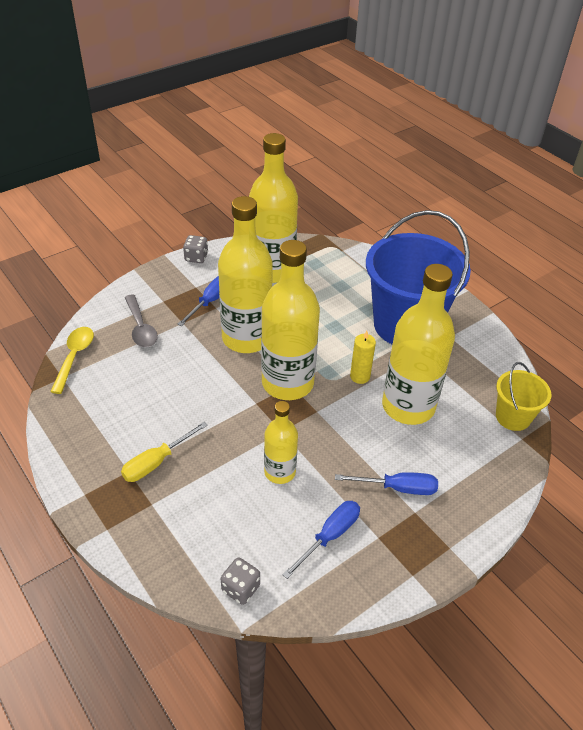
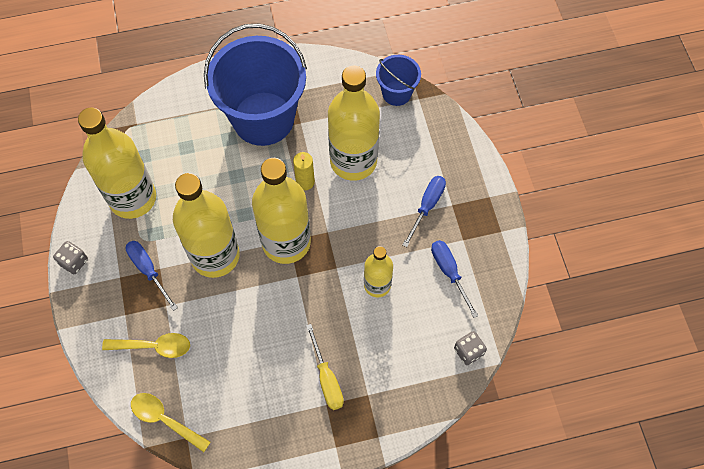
camera: 65 degrees left, 20 degrees up
(141, 328) = (154, 346): grey spoon -> yellow spoon
(513, 417) = (396, 93): yellow bucket -> blue bucket

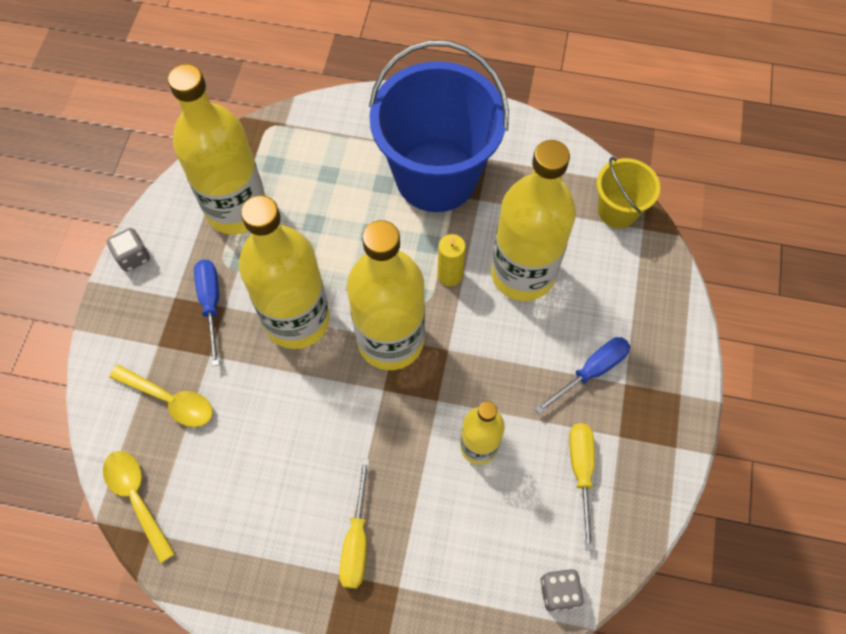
camera: 25 degrees right, 0 degrees up
(396, 93) = (617, 210): blue bucket -> yellow bucket
(449, 272) = (581, 472): blue screwdriver -> yellow screwdriver

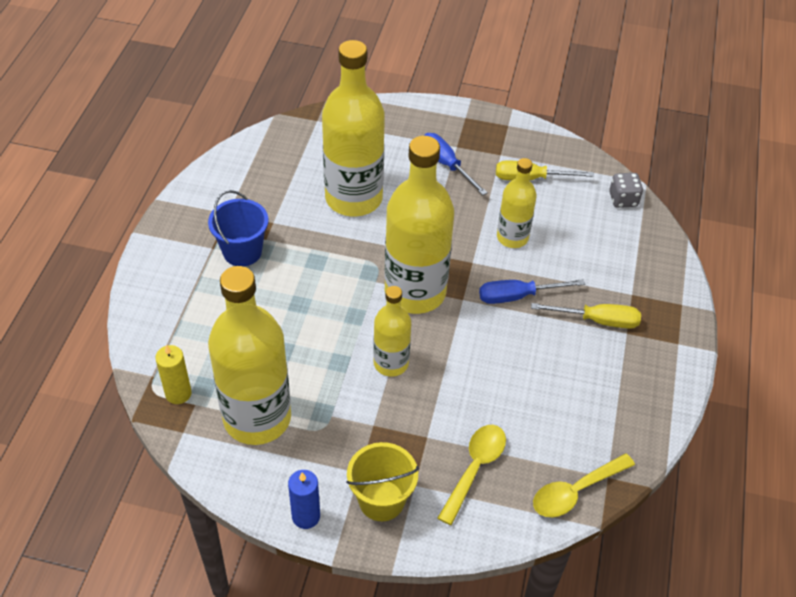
camera: 90 degrees left, 15 degrees down
(133, 257) = (306, 516): grey dice -> blue candle
(211, 304) = (369, 437): blue screwdriver -> blue screwdriver (517, 296)
(297, 320) = (391, 363): yellow bottle -> yellow bottle, size x0.54
(436, 176) = (242, 251): blue bucket -> blue bucket, size x0.48
(450, 275) = (351, 247): yellow candle -> yellow candle (178, 393)
(617, 210) = (297, 133): yellow bucket -> yellow bucket (381, 500)

